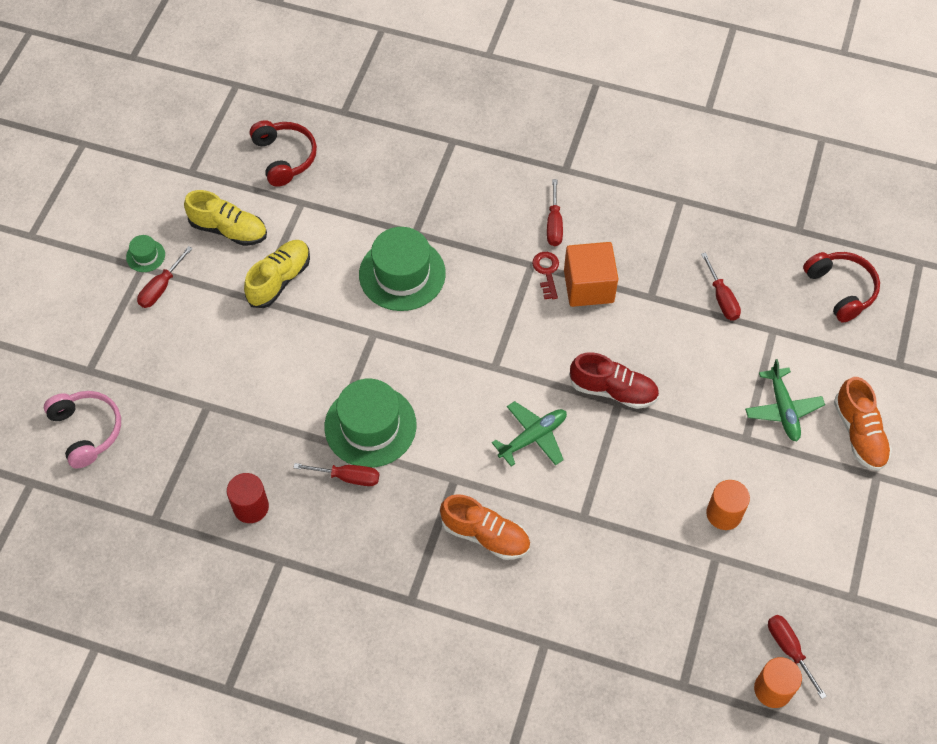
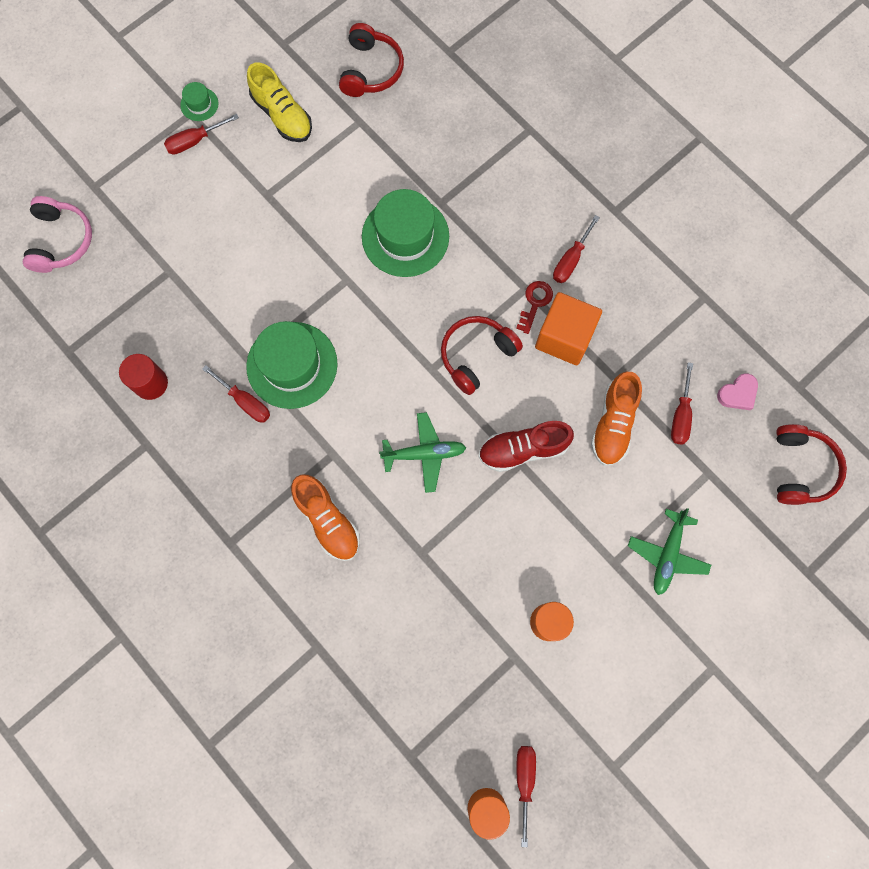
camera: 30 degrees right, 15 degrees up
(279, 280) = (297, 186): yellow shoe -> none
(525, 337) = (476, 355): none -> red headphones
(613, 390) = (523, 449): red shoe -> red shoe turned 120 degrees clockwise
(755, 259) = (738, 394): none -> pink heart
(859, 433) = (724, 618): orange shoe -> orange shoe (613, 424)

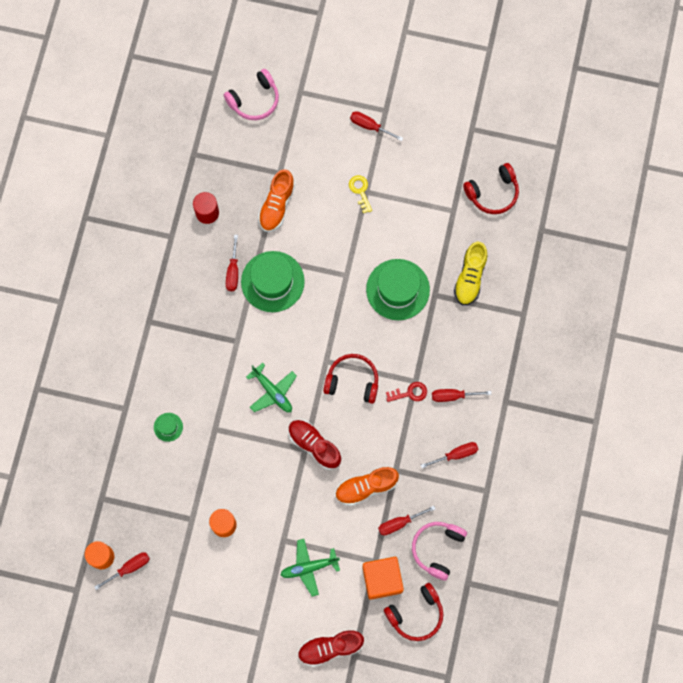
camera: 55 degrees right, 0 degrees up
(199, 104) = (395, 111): green hat -> green hat (168, 427)
(261, 200) = (360, 191): none -> yellow key
(282, 115) = (423, 163): yellow shoe -> yellow shoe (470, 277)
(327, 520) = (197, 365): orange shoe -> orange shoe (277, 205)
(564, 337) = (400, 424): orange cube -> orange cube (382, 579)
(641, 301) = (456, 454): none -> red screwdriver
(738, 394) = (437, 548): pink heart -> pink headphones
(781, 595) = (330, 648): none -> red shoe

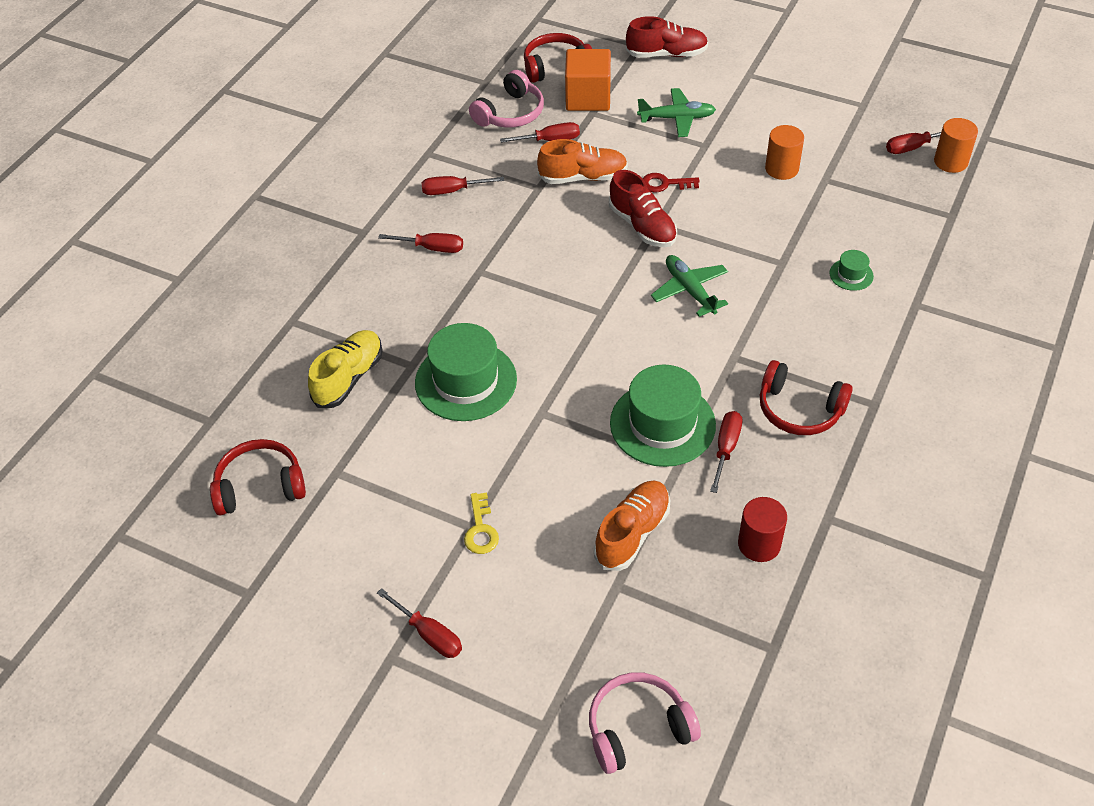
camera: 165 degrees left, 25 degrees down
(352, 381) = (569, 285): red headphones -> red headphones (799, 409)
(410, 393) = (491, 260): red key -> red key (665, 184)

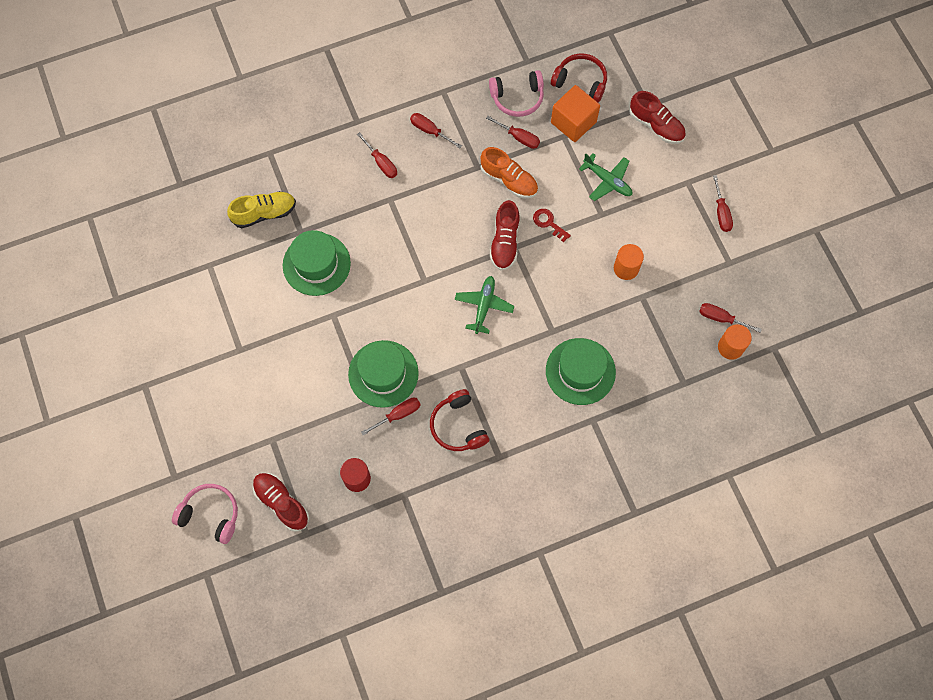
camera: 40 degrees right, 20 degrees up
(260, 486) = (170, 243): red headphones -> none
(429, 634) = (170, 389): red screwdriver -> red screwdriver (721, 212)
(481, 529) = (242, 355): yellow key -> none
(632, 533) = (306, 420): orange shoe -> none
(707, 641) = (281, 503): none -> red shoe
(851, 275) = (580, 371): green hat -> green hat, size x2.22

